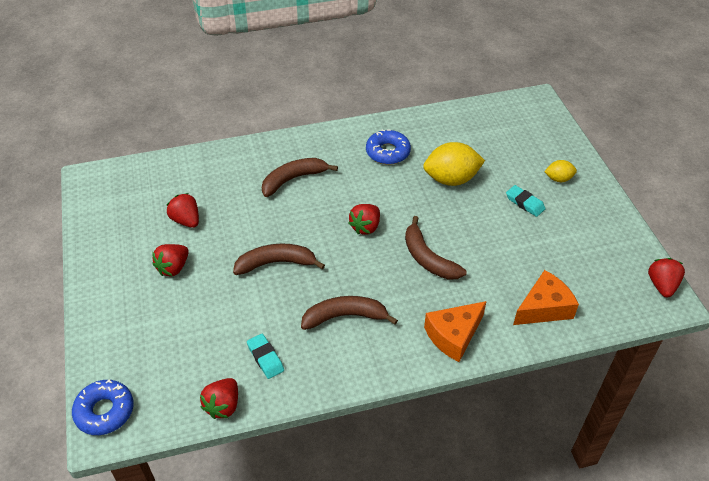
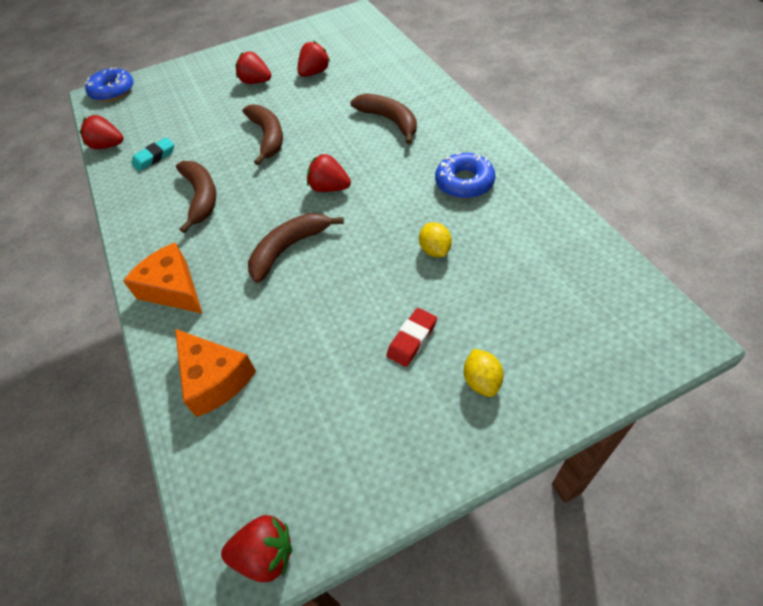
camera: 85 degrees right, 5 degrees up
(451, 179) = (435, 250): yellow lemon -> yellow lemon, size x0.52
(525, 203) = (412, 339): turquoise eraser -> red eraser

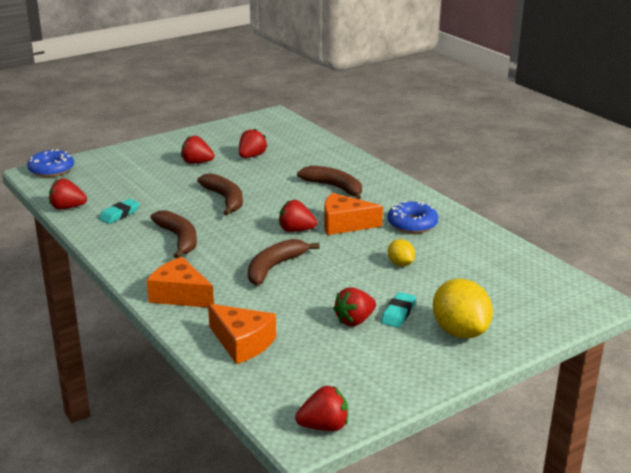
camera: 15 degrees left, 25 degrees down
(355, 349) = (354, 321): none -> red strawberry
(386, 180) = (344, 224): none -> orange cheese
(412, 339) = (398, 313): red eraser -> turquoise eraser
(481, 381) = (460, 331): yellow lemon -> yellow lemon, size x1.92

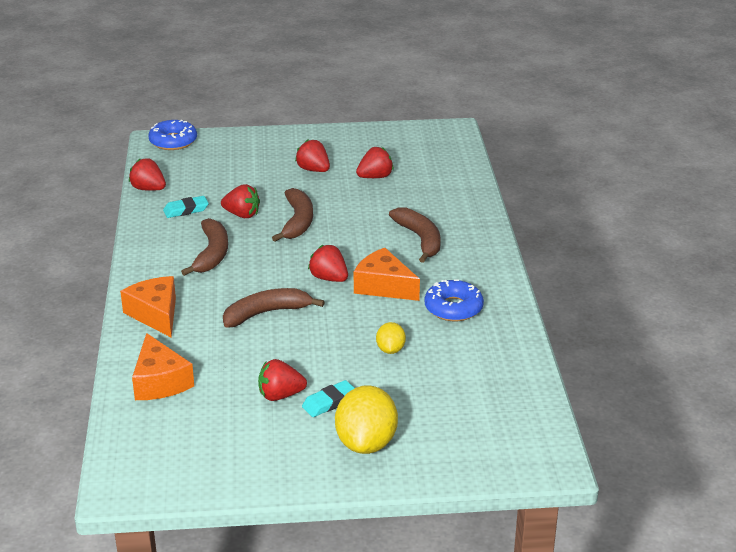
camera: 30 degrees right, 5 degrees up
(324, 426) = (146, 487): red strawberry -> red strawberry (242, 215)

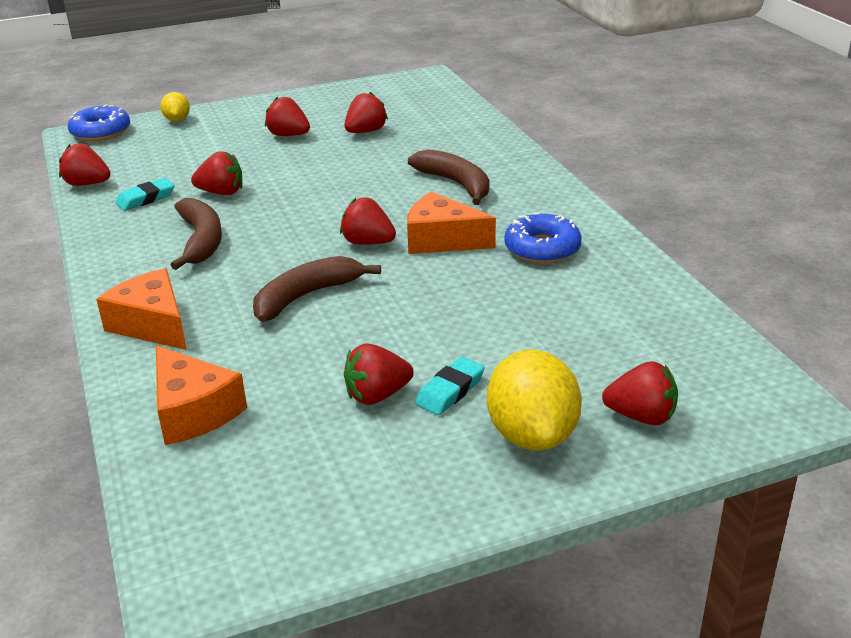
camera: 15 degrees left, 0 degrees up
(297, 221) = (296, 189): brown banana -> none
(390, 350) = (493, 310): yellow lemon -> yellow lemon (177, 120)
(445, 446) = (641, 416): none -> red strawberry

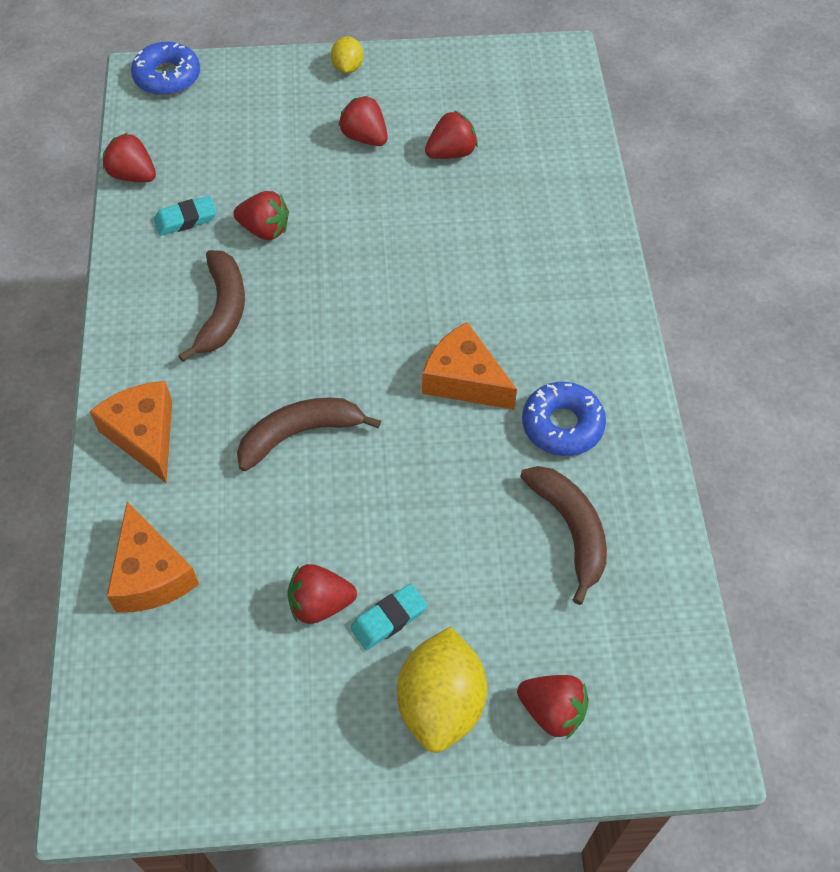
camera: 15 degrees right, 25 degrees up
(177, 120) = (253, 74): yellow lemon -> yellow lemon (347, 68)
(368, 242) = (387, 362): red strawberry -> none
(456, 184) = (515, 282): brown banana -> brown banana (570, 530)

